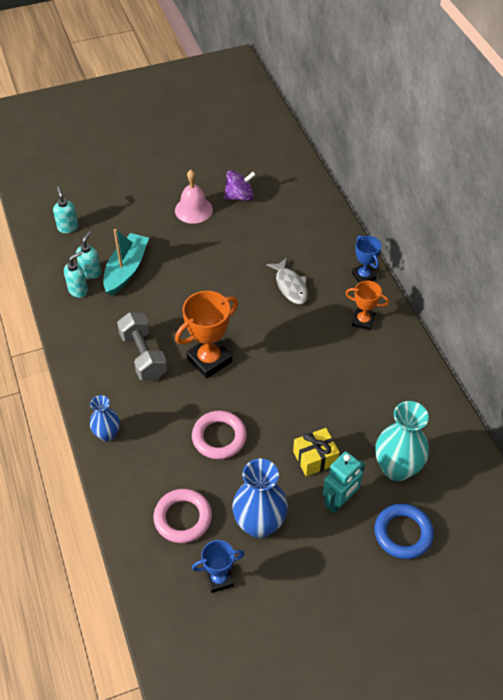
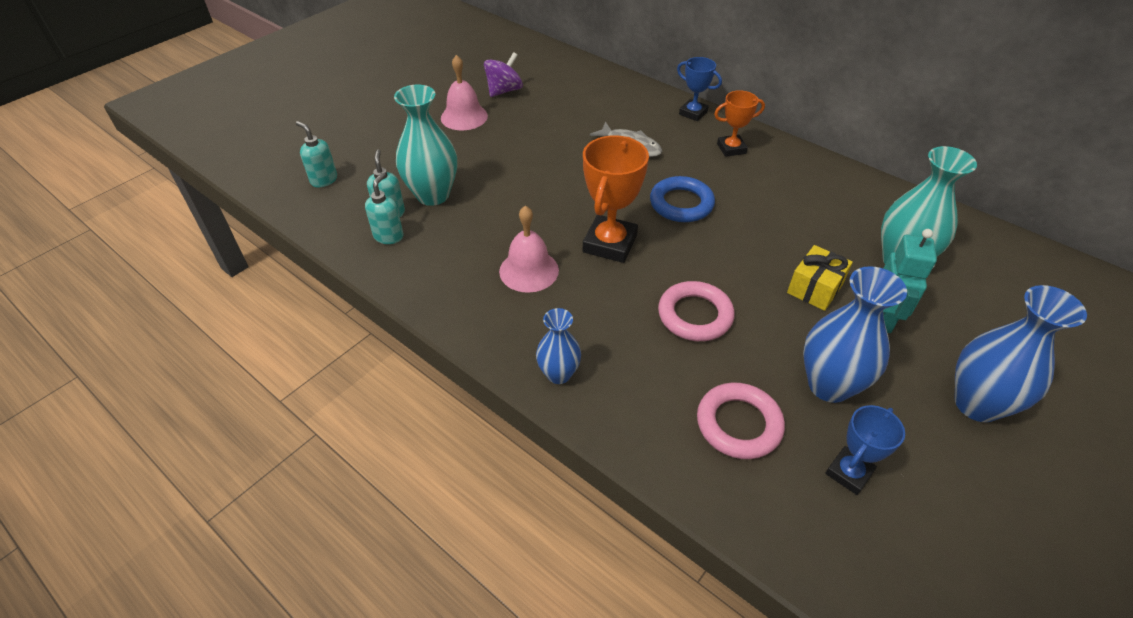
camera: 30 degrees left, 5 degrees down
(126, 270) = (433, 195): turquoise boat -> turquoise vase
(143, 356) = (529, 270): grey dumbbell -> pink bell
(341, 585) = (977, 404): none -> blue vase
(403, 533) = (973, 318): blue ring -> blue ring (681, 204)

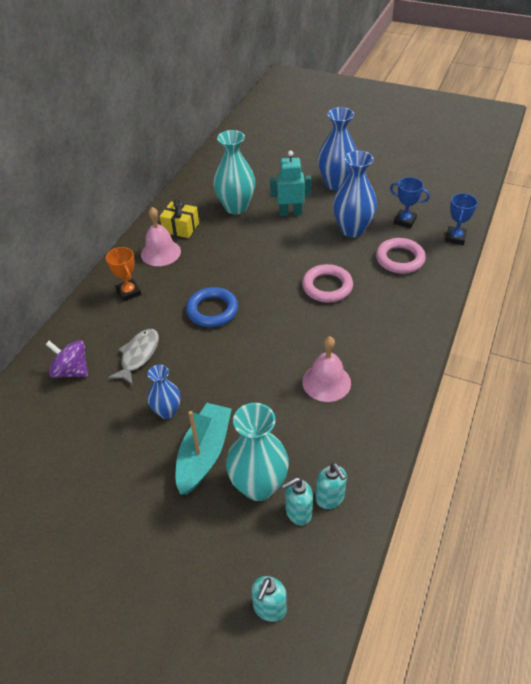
camera: 105 degrees left, 0 degrees up
(389, 236) = (330, 498): turquoise soap dispenser -> turquoise soap dispenser turned 120 degrees counterclockwise
(464, 117) = (112, 511): pink bell -> pink bell (160, 252)
(488, 169) = (204, 453): none -> turquoise boat
(504, 91) = (49, 488): purple spinning top -> purple spinning top (71, 371)
(558, 374) = (411, 340): blue vase -> blue vase (167, 411)
(610, 244) = (275, 342): orange trophy -> none
(693, 113) = (76, 323): blue trophy -> blue trophy (455, 238)
(814, 288) = (277, 239): yellow gift -> yellow gift (180, 227)

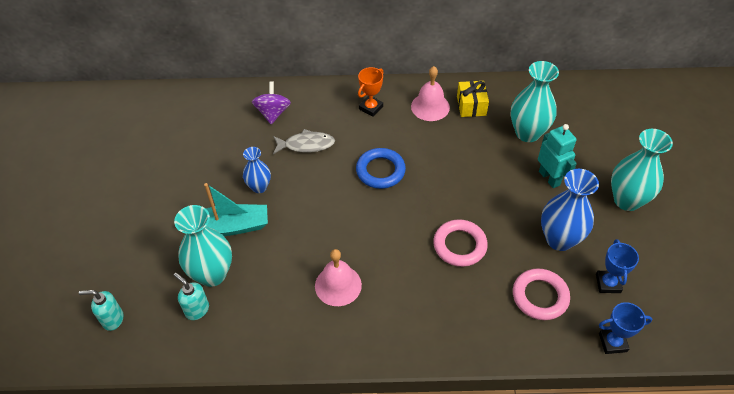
camera: 65 degrees right, 5 degrees up
(330, 498) = (217, 328): turquoise soap dispenser -> none
(336, 184) = (627, 200): blue vase -> turquoise vase

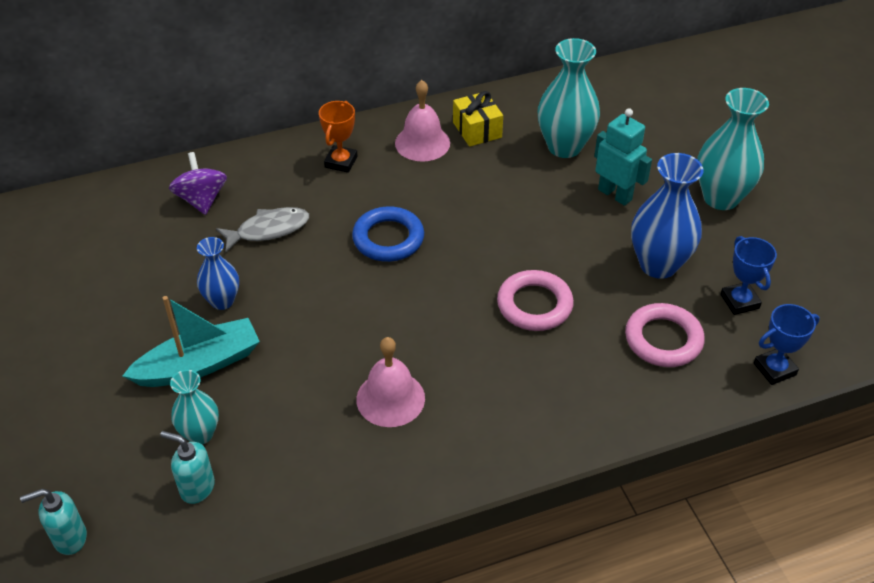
camera: 20 degrees left, 5 degrees down
(212, 274) = (200, 434): turquoise vase -> turquoise vase, size x0.59

